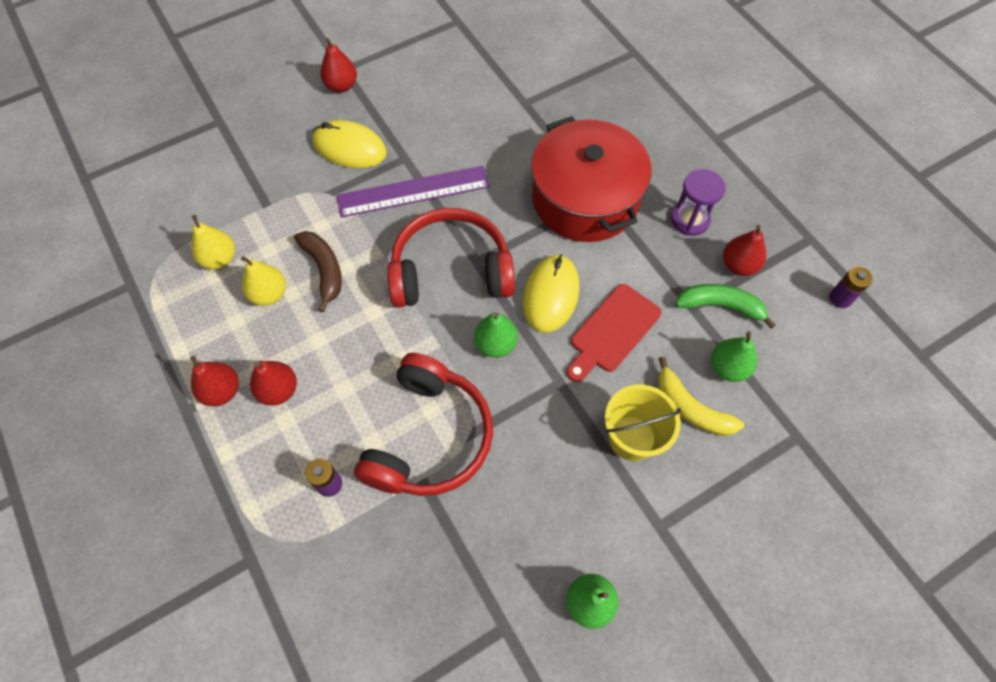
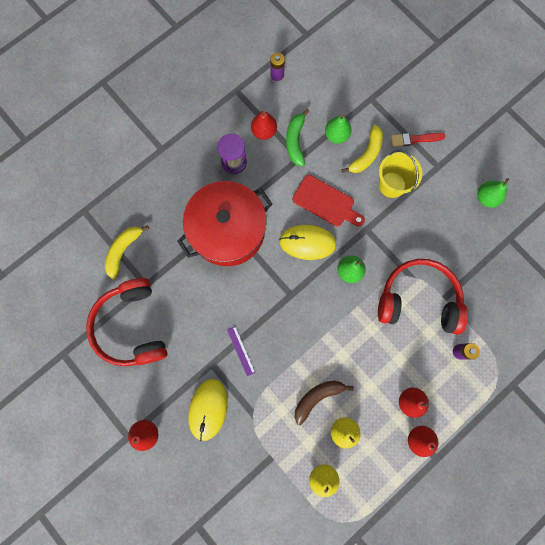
camera: 100 degrees left, 15 degrees up
(413, 191) = (241, 351): purple ruler -> purple ruler, size x0.46
(451, 271) = (302, 310): red headphones -> red headphones (132, 326)
(574, 85) = (123, 251): none -> yellow banana
(715, 496) = (414, 139): none -> red brush

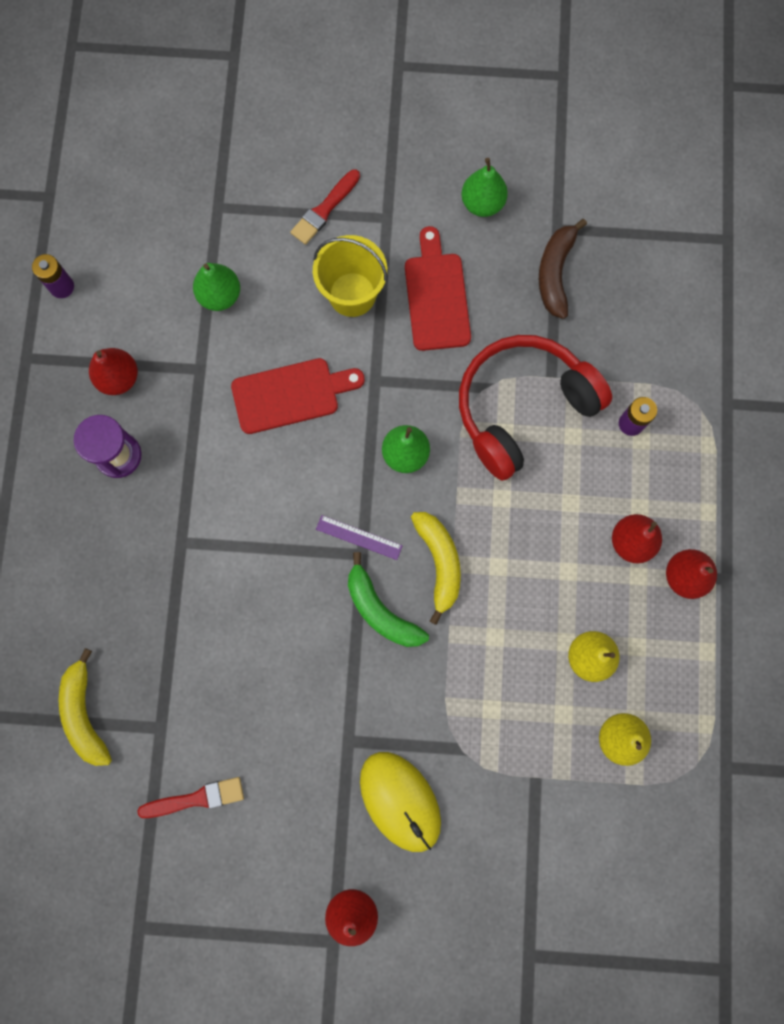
camera: 45 degrees left, 0 degrees up
(132, 326) = (196, 798): red headphones -> red brush
(228, 230) = (199, 552): red pot -> none
(241, 351) = (368, 687): purple ruler -> purple ruler (359, 537)
(295, 141) = (173, 352): green banana -> green banana (381, 610)
(307, 243) = (318, 469): yellow mouse -> none
(317, 397) = (519, 648): brown banana -> brown banana (555, 273)
(366, 154) = (282, 285): yellow banana -> yellow banana (439, 563)
(427, 218) = (436, 296): none -> red cutting board

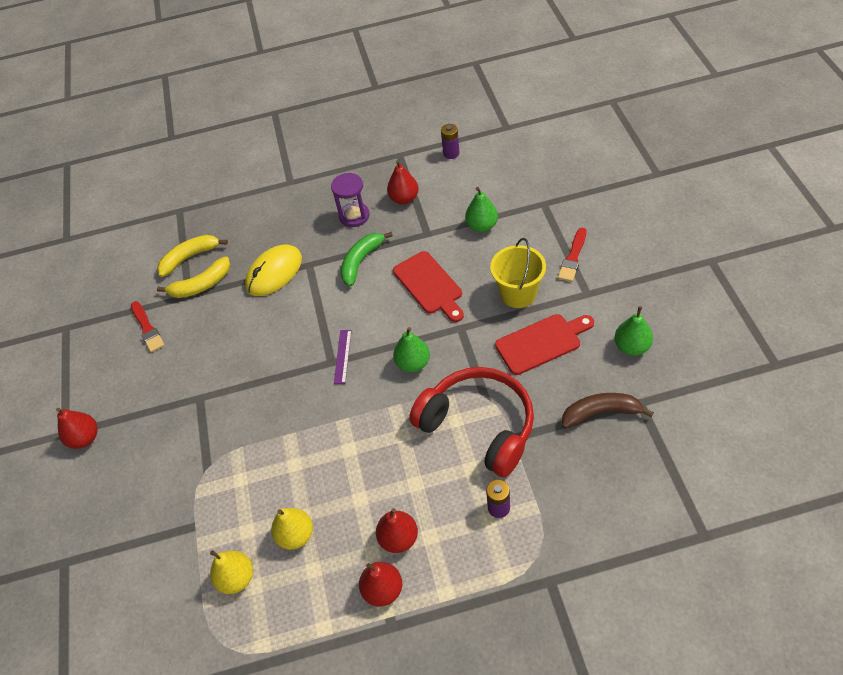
camera: 80 degrees right, 25 degrees down
(324, 210) = (573, 257): red brush -> red brush turned 90 degrees counterclockwise
(381, 610) = (294, 386): green banana -> green banana (361, 261)
(400, 801) = (163, 442): yellow mouse -> yellow mouse (274, 273)
(439, 563) = (339, 410): yellow banana -> yellow banana (201, 285)

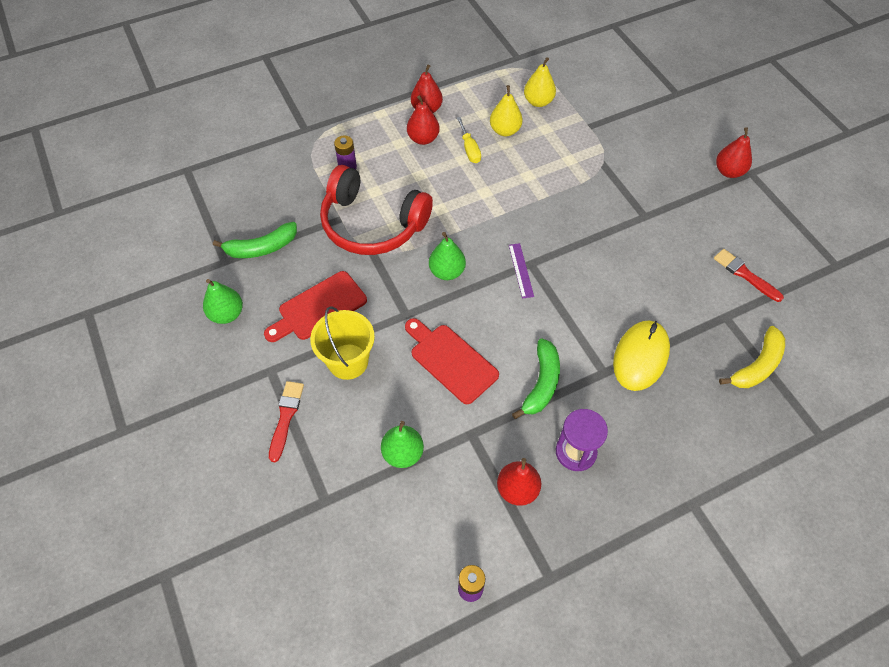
camera: 160 degrees right, 5 degrees up
(201, 285) = (718, 331): yellow banana -> none
(347, 513) = (469, 149): none -> yellow screwdriver
(601, 413) = (261, 248): brown banana -> green banana

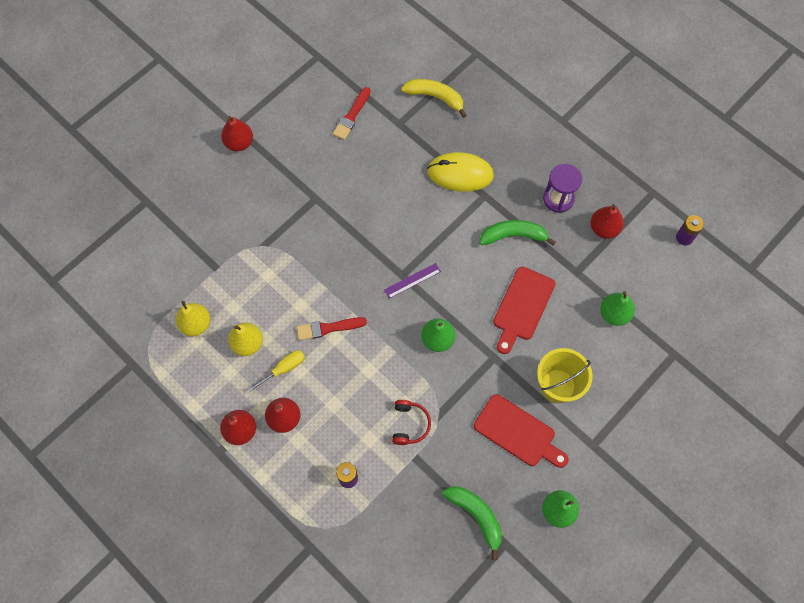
camera: 110 degrees left, 10 degrees up
(286, 417) = (626, 413): red brush -> red brush (328, 328)
(372, 224) = (409, 424): red headphones -> red headphones, size x0.43

